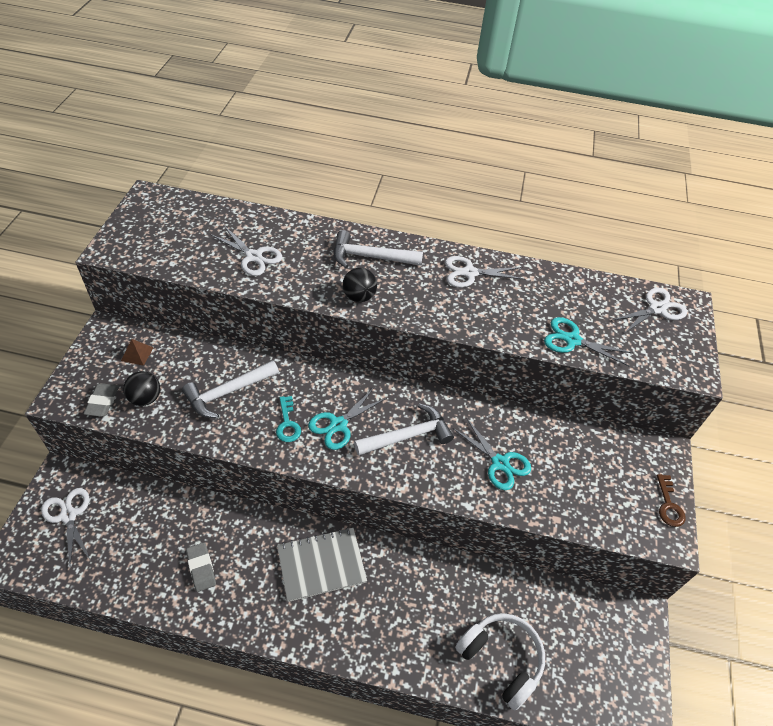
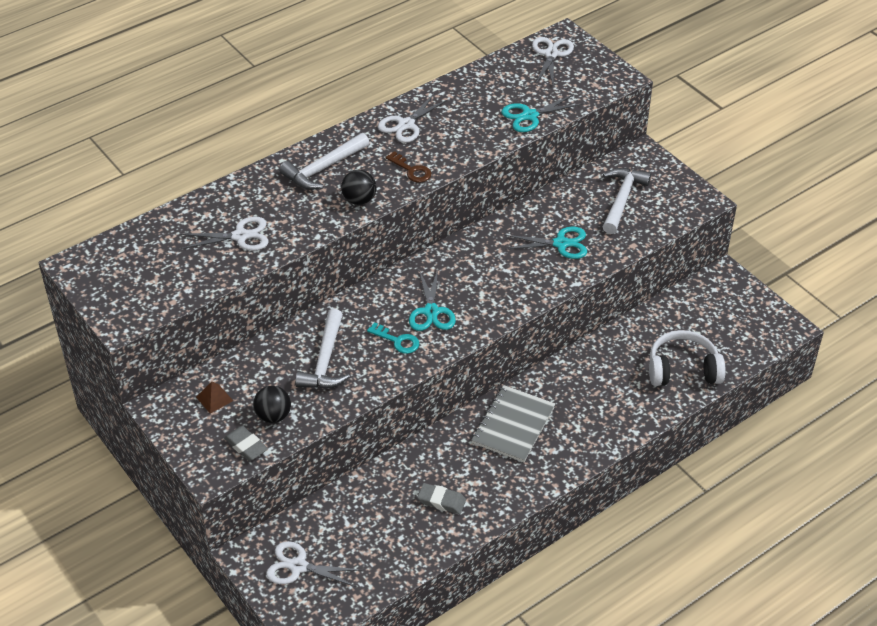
camera: 45 degrees left, 5 degrees down
(408, 436) = (484, 278): white hammer -> white hammer (622, 199)
(669, 505) = (681, 183): brown key -> brown key (411, 170)

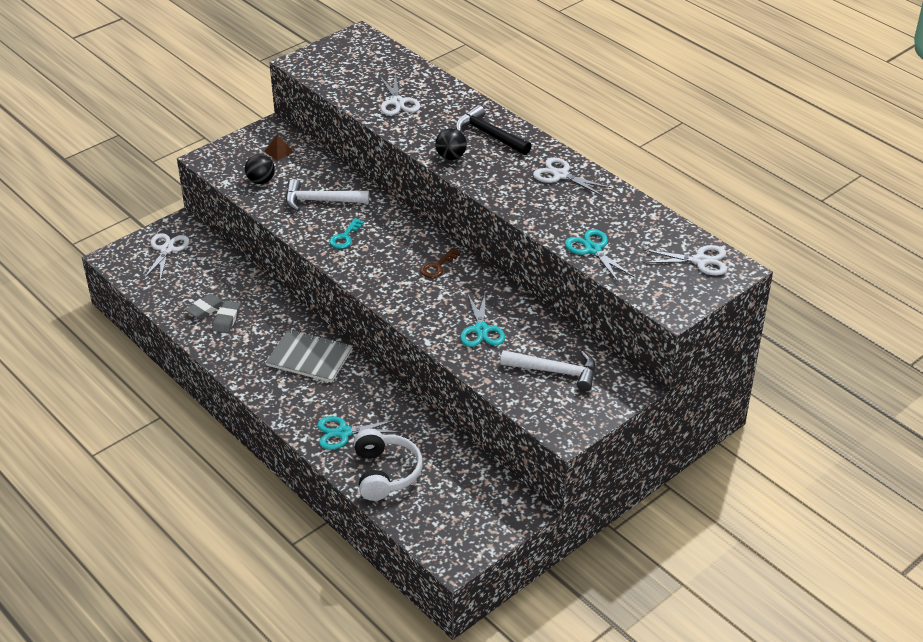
camera: 85 degrees right, 5 degrees down
(246, 446) = (231, 171): grey eraser -> grey eraser (205, 309)
(323, 169) = (489, 135): white hammer -> black hammer
(411, 170) = (495, 182): brown key -> brown key (437, 266)
(431, 311) = (381, 253): turquoise scissors -> turquoise scissors (343, 433)

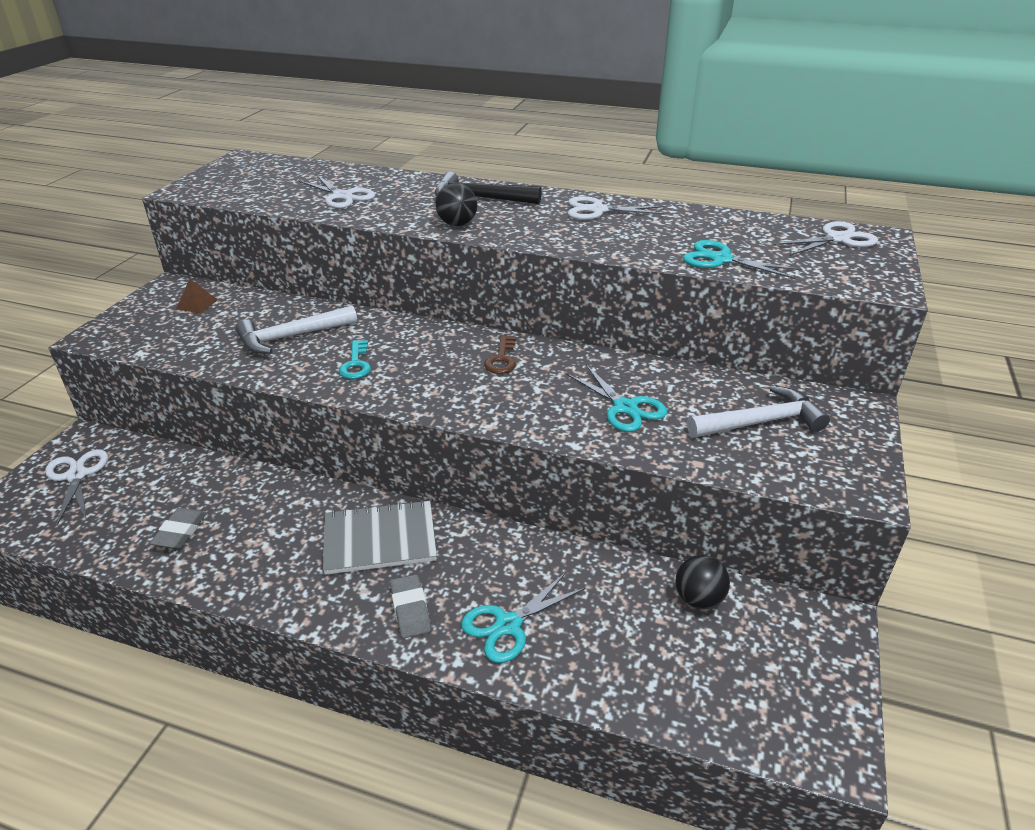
camera: 30 degrees left, 5 degrees down
(226, 319) = (222, 534): grey eraser -> grey eraser (410, 609)
(261, 181) = (192, 338): black ball -> black ball (698, 599)
(385, 473) = (616, 659): white headphones -> none

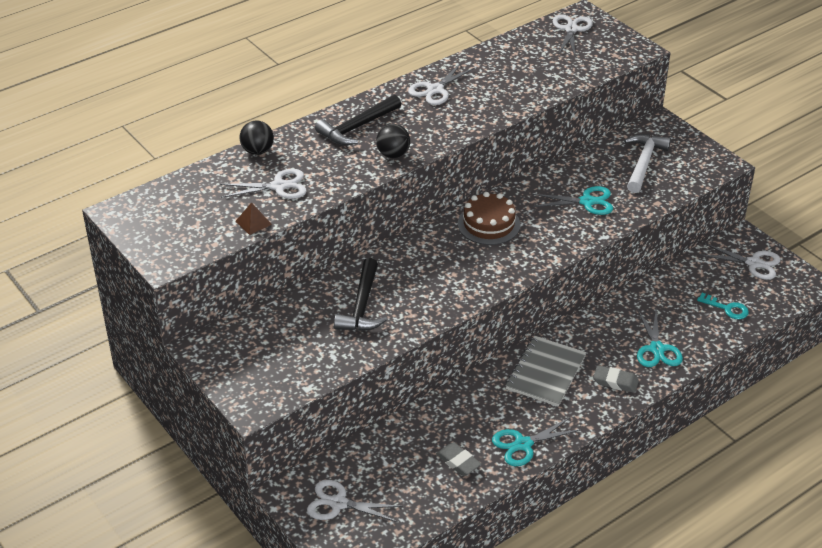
camera: 55 degrees left, 5 degrees up
(197, 304) = (254, 340): brown pyramid -> brown pyramid (253, 223)
(291, 337) = (362, 306): white hammer -> black hammer
(356, 364) = (432, 288): turquoise key -> turquoise key (727, 308)
(501, 359) = (489, 224): brown key -> brown cake
(698, 599) = (694, 273): black ball -> black ball (257, 151)
(721, 259) = (554, 82): turquoise scissors -> turquoise scissors (523, 444)
(795, 657) = (753, 263): none -> white scissors

